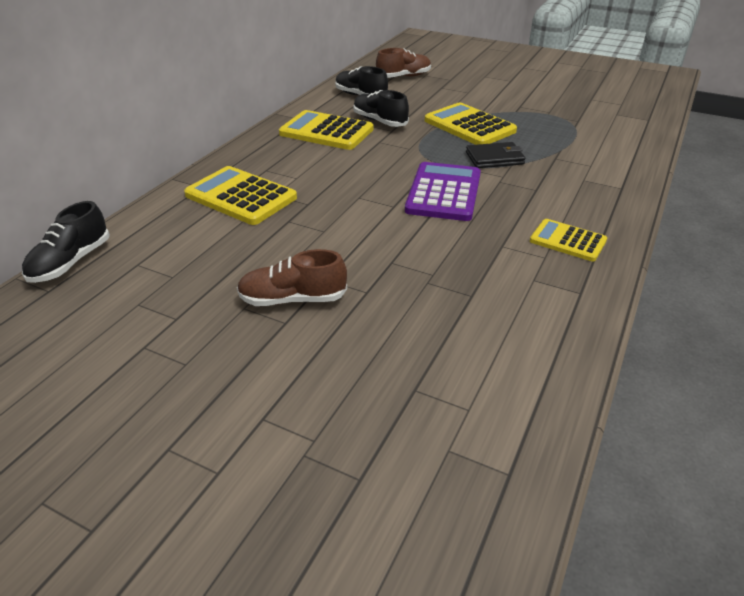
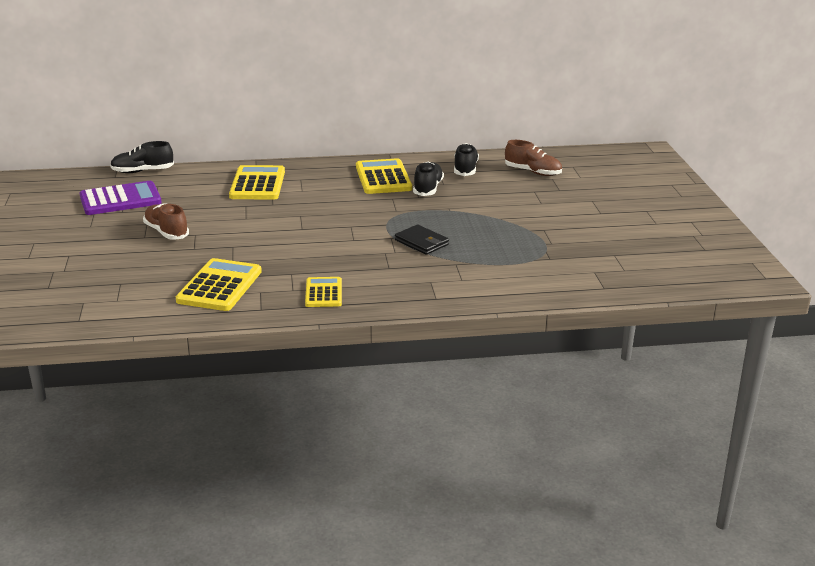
camera: 55 degrees right, 10 degrees down
(443, 192) = (341, 238): purple calculator -> purple calculator (120, 199)
(469, 126) = (469, 220): yellow calculator -> yellow calculator (219, 286)

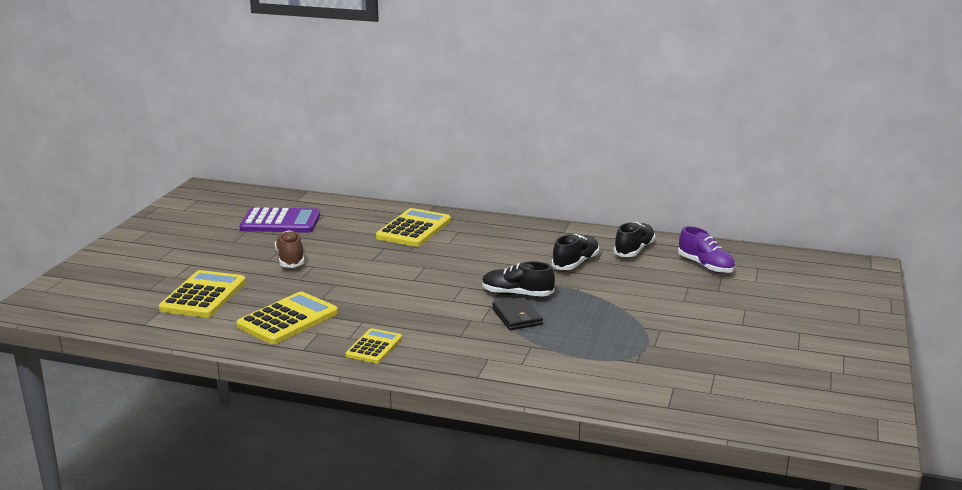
camera: 25 degrees right, 5 degrees down
(142, 171) = (323, 199): black shoe -> black shoe (517, 294)
(383, 178) = (540, 244): yellow calculator -> yellow calculator (203, 295)
(533, 172) = (705, 266): brown shoe -> purple shoe

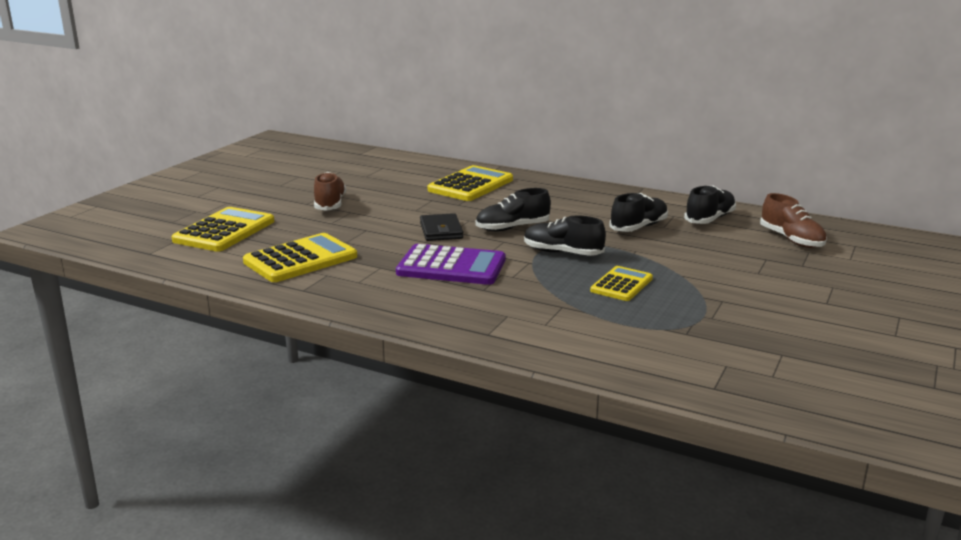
camera: 10 degrees right, 0 degrees up
(280, 222) = (336, 171): purple calculator -> purple calculator (451, 266)
(374, 347) = (382, 293): yellow calculator -> yellow calculator (621, 285)
(466, 272) = (512, 228): none -> black shoe
(517, 317) = (555, 275): black wallet -> black wallet (441, 230)
(705, 266) = (791, 240): purple shoe -> brown shoe

